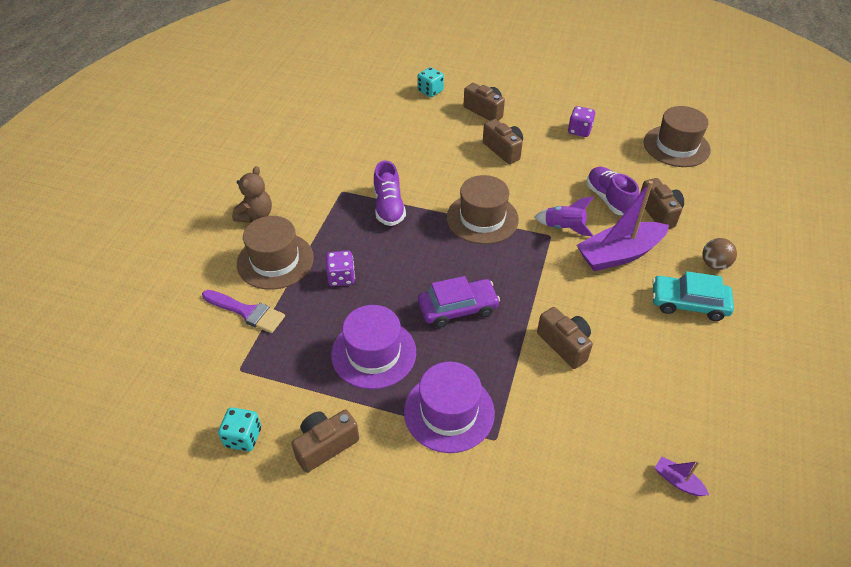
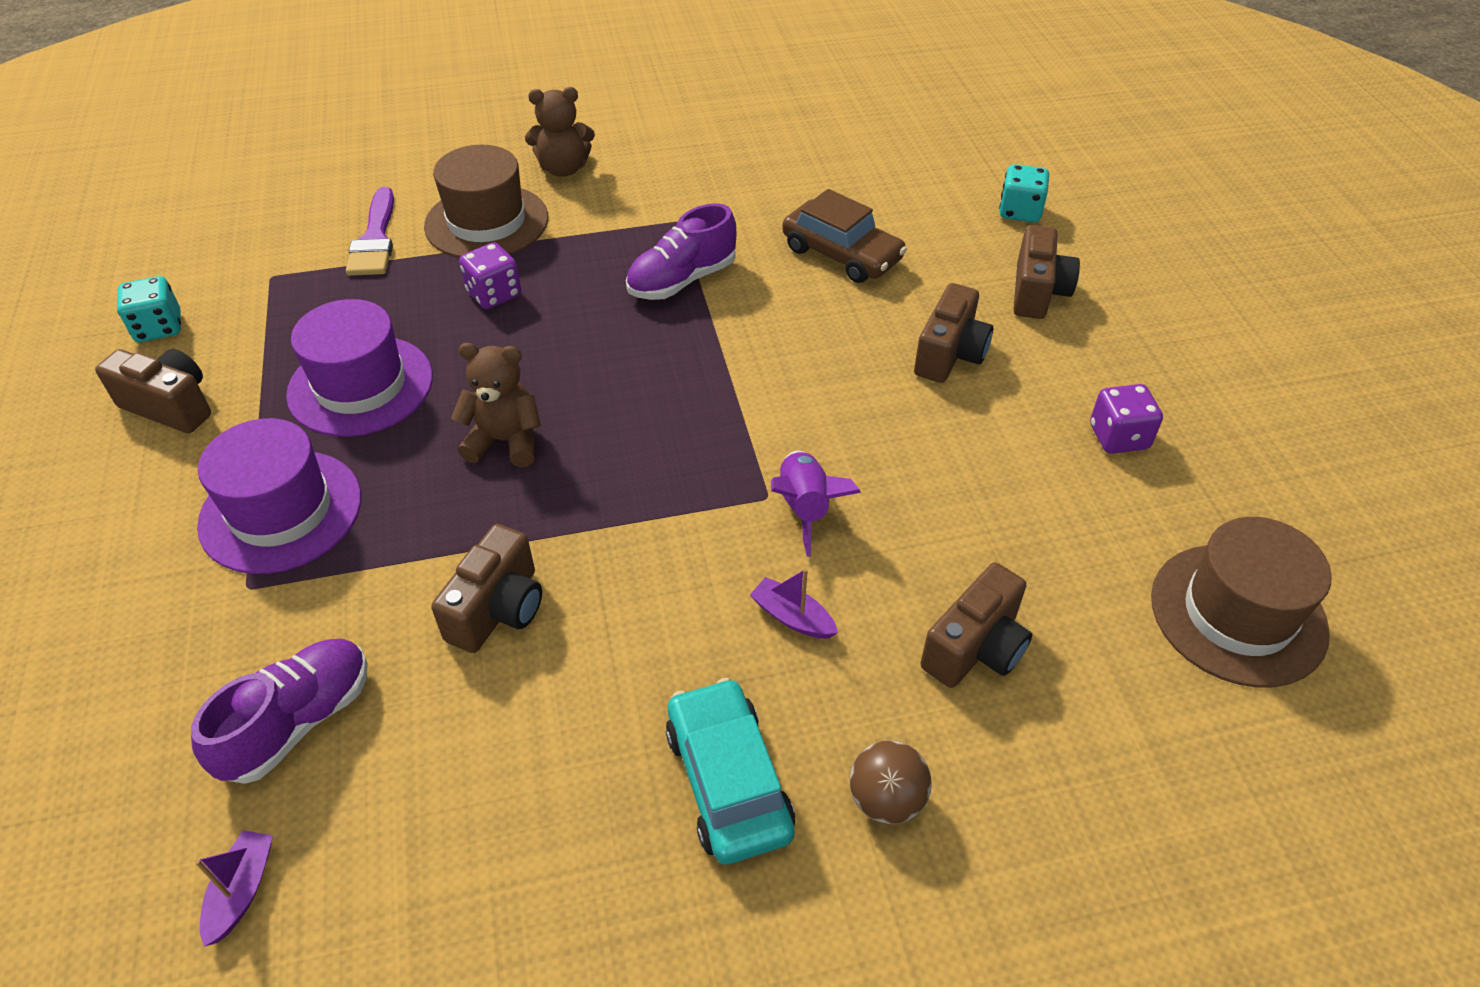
camera: 60 degrees right, 0 degrees up
(414, 151) = (842, 254): none -> brown car
(457, 308) = (505, 441): purple car -> brown teddy bear
(482, 218) = (741, 393): brown hat -> none
(609, 199) = (945, 550): purple shoe -> purple shoe (298, 722)
(619, 254) = (792, 617): purple boat -> purple boat, size x0.42

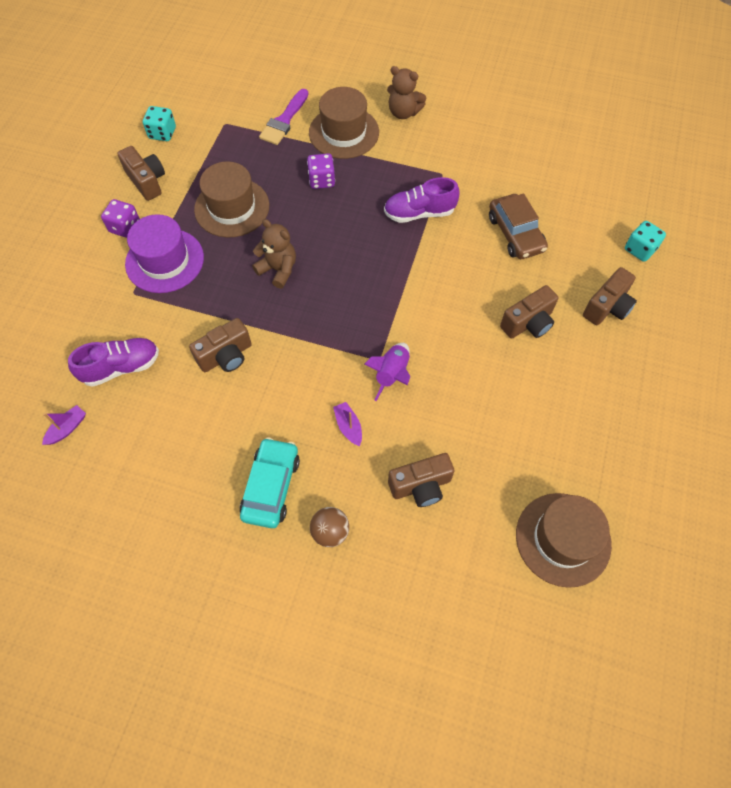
camera: 30 degrees right, 15 degrees up
(360, 386) = (232, 207): purple hat -> brown hat
(1118, 437) = (581, 415): purple dice -> purple dice (125, 227)

